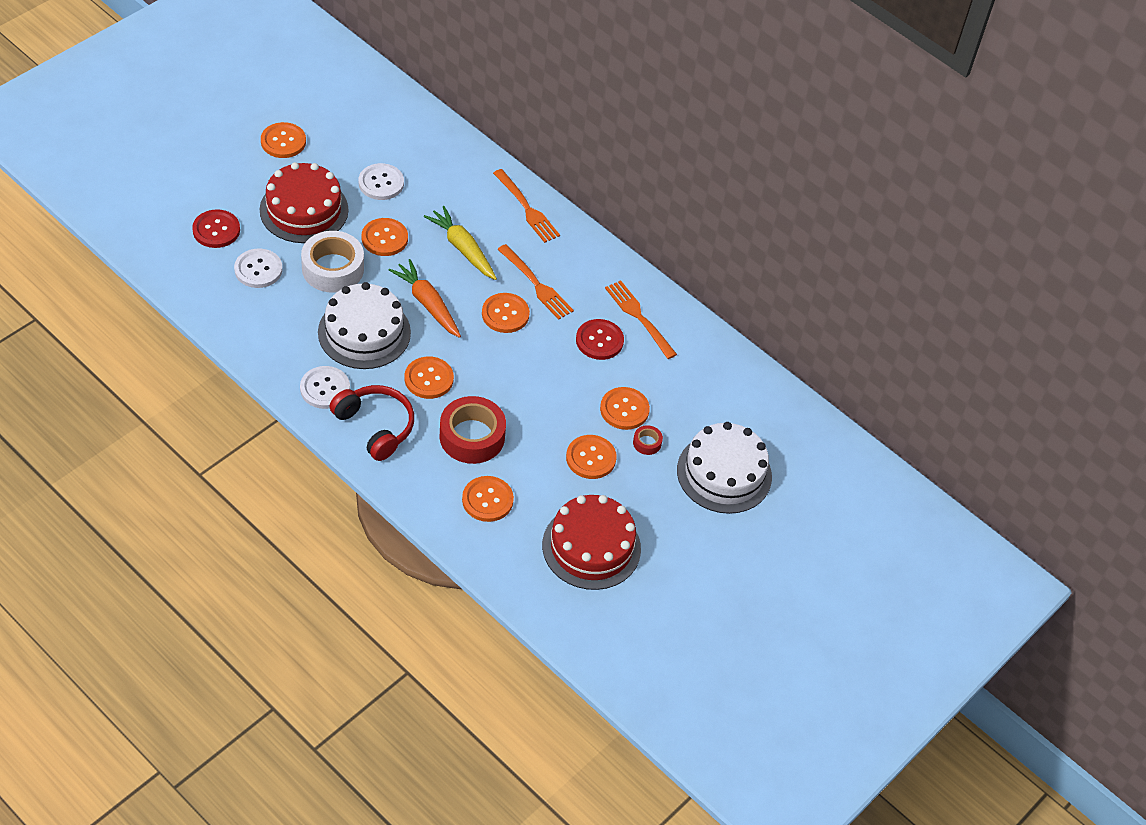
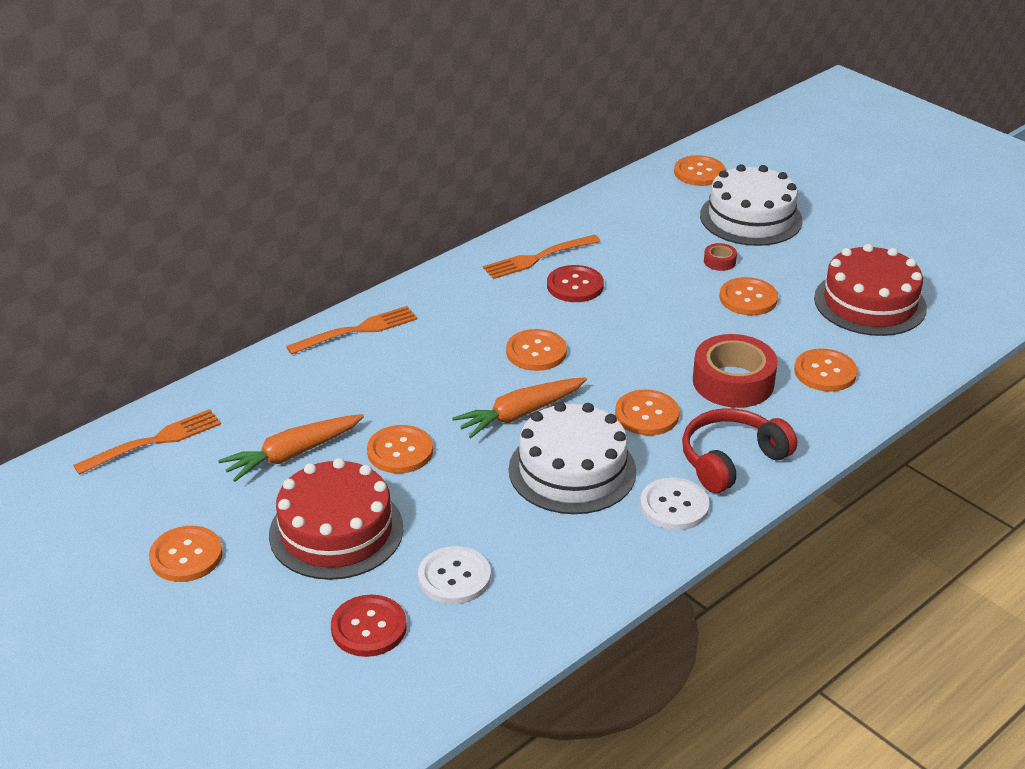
camera: 80 degrees left, 15 degrees down
(333, 268) = (455, 500): white tape -> none
(381, 183) = (292, 454): white button -> orange carrot
(462, 248) = (423, 384): yellow carrot -> none
(536, 284) = (487, 327): orange fork -> orange fork (154, 441)
(624, 409) = (675, 274): orange button -> orange button (699, 173)

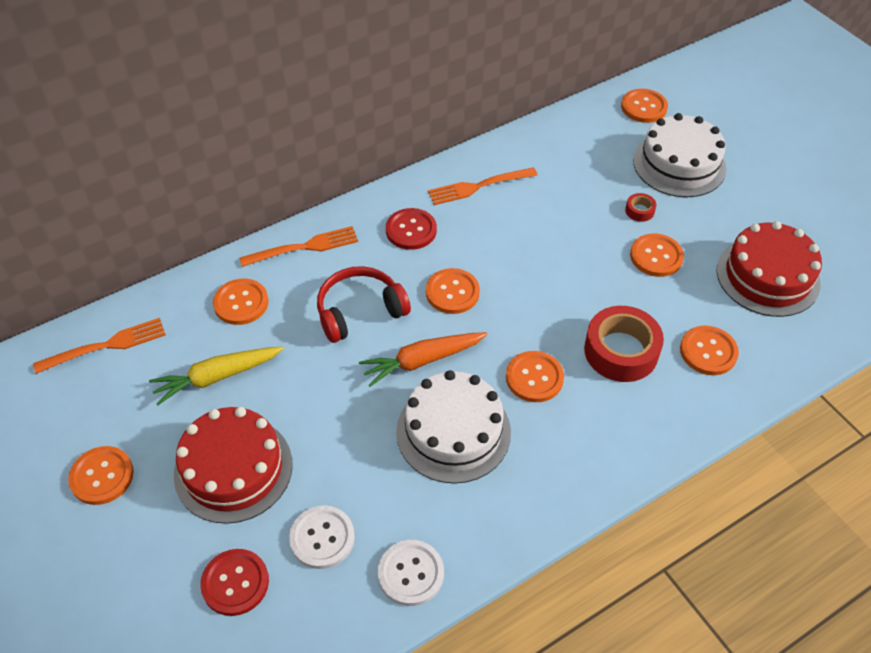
camera: 10 degrees right, 15 degrees up
(292, 454) = (217, 377): orange carrot -> yellow carrot
(400, 451) = (308, 387): orange button -> orange button (241, 303)
(575, 286) = (504, 222): red button -> red button (411, 230)
(674, 506) = (535, 487): white button -> white button (410, 573)
(731, 460) = (599, 442): red headphones -> red headphones (360, 311)

